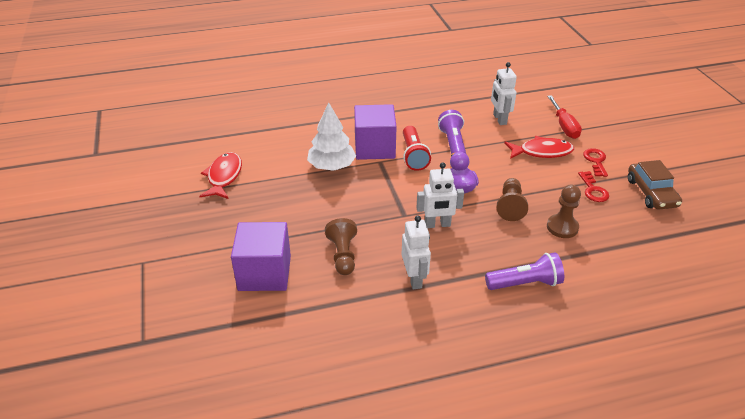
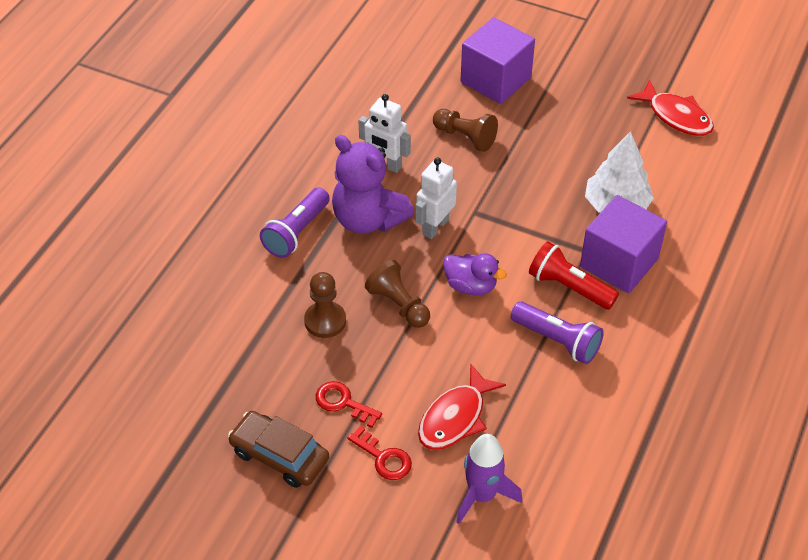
camera: 130 degrees right, 10 degrees up
(470, 257) = (368, 219): none -> purple teddy bear
(499, 119) = (566, 434): white robot -> none
(564, 126) = (482, 495): red screwdriver -> purple rocket

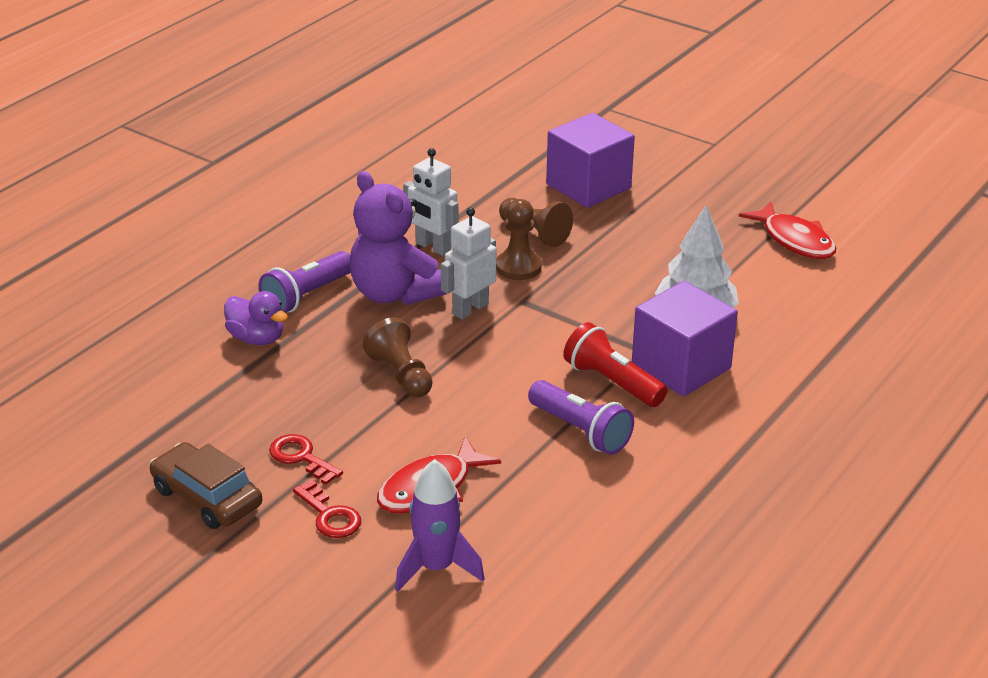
camera: 10 degrees right, 15 degrees down
(325, 321) = (309, 379): brown pawn -> brown pawn (518, 267)
(471, 286) = (493, 367): purple duck -> purple duck (257, 338)

